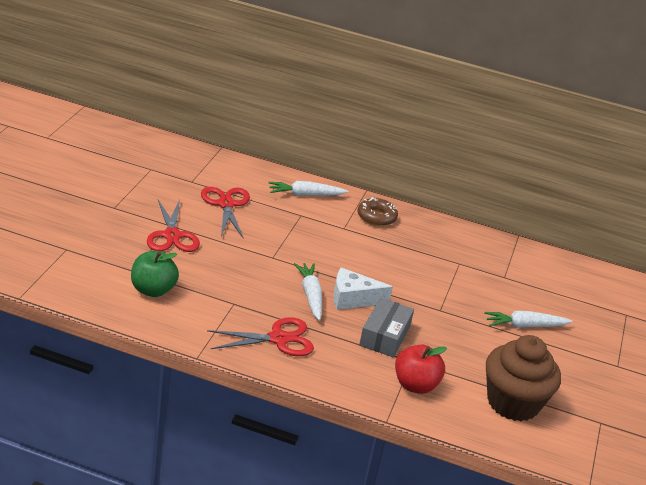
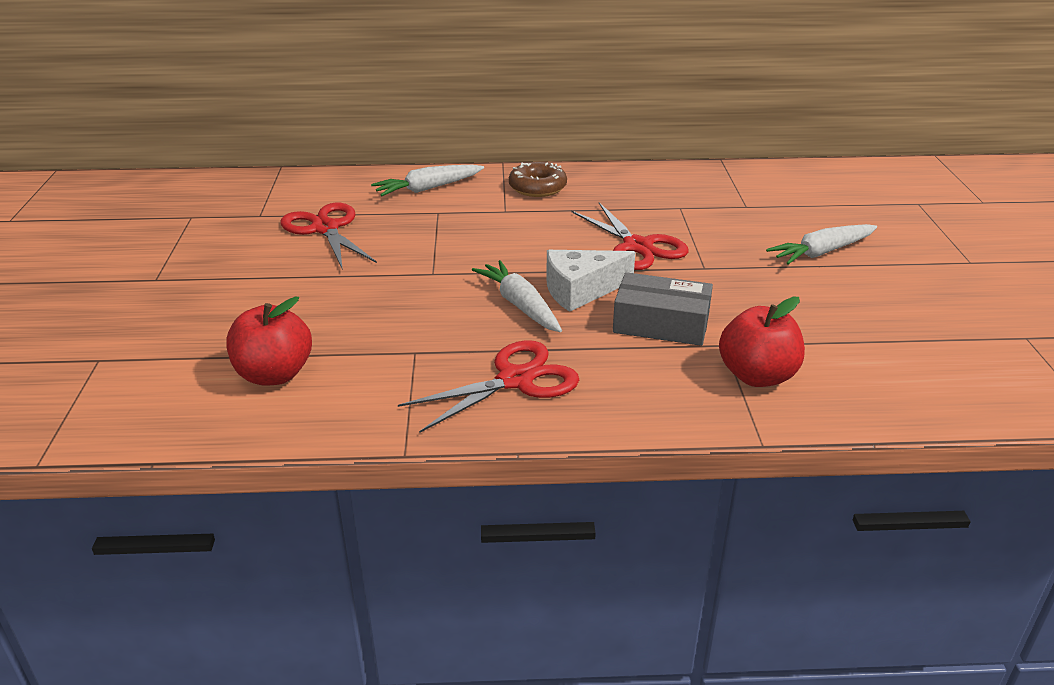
camera: 15 degrees left, 0 degrees up
(153, 290) = (274, 374): green apple -> red apple
(172, 236) = (266, 290): red scissors -> red scissors (637, 246)
(384, 336) = (661, 324): grey box -> grey box turned 75 degrees counterclockwise
(513, 403) = (901, 352): brown cupcake -> none

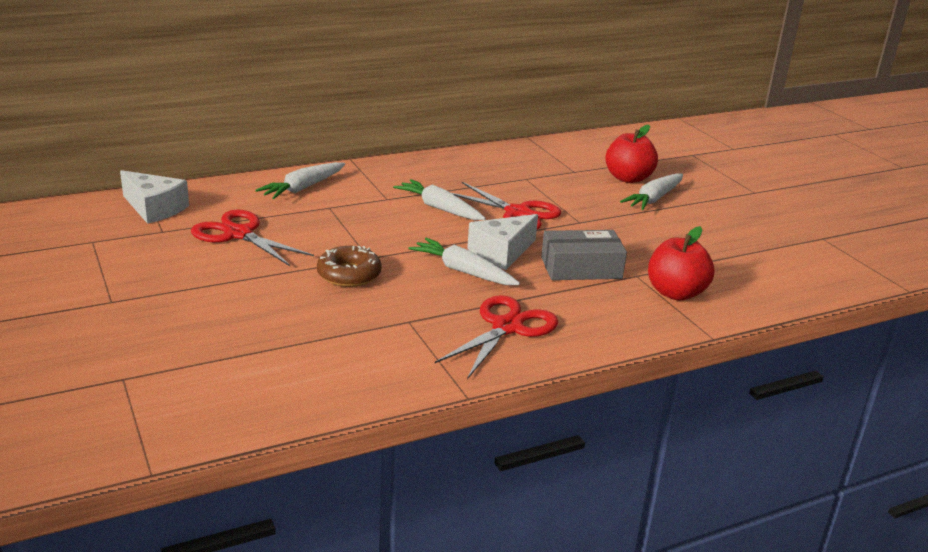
camera: 25 degrees left, 5 degrees down
(271, 191) = (154, 208): none -> white cheese
(274, 374) = (304, 360): red apple -> red apple (628, 178)
(537, 187) = (398, 176): brown donut -> brown donut (349, 274)
(552, 229) = (439, 208): none -> white carrot

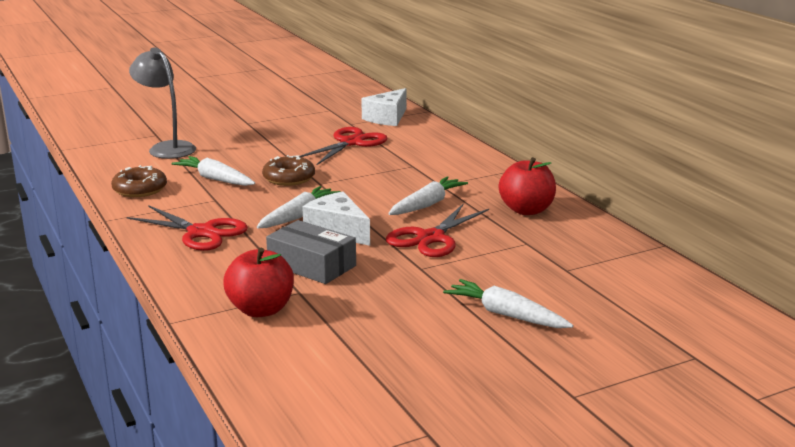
camera: 90 degrees right, 5 degrees down
(196, 365) = (167, 148): none -> grey lamp
(303, 188) = (447, 155): white carrot -> white carrot (215, 179)
(363, 377) = (140, 189): none -> brown donut
(581, 268) = (312, 265): grey box -> grey box turned 45 degrees counterclockwise
(628, 178) = (565, 302): red apple -> red apple (526, 210)

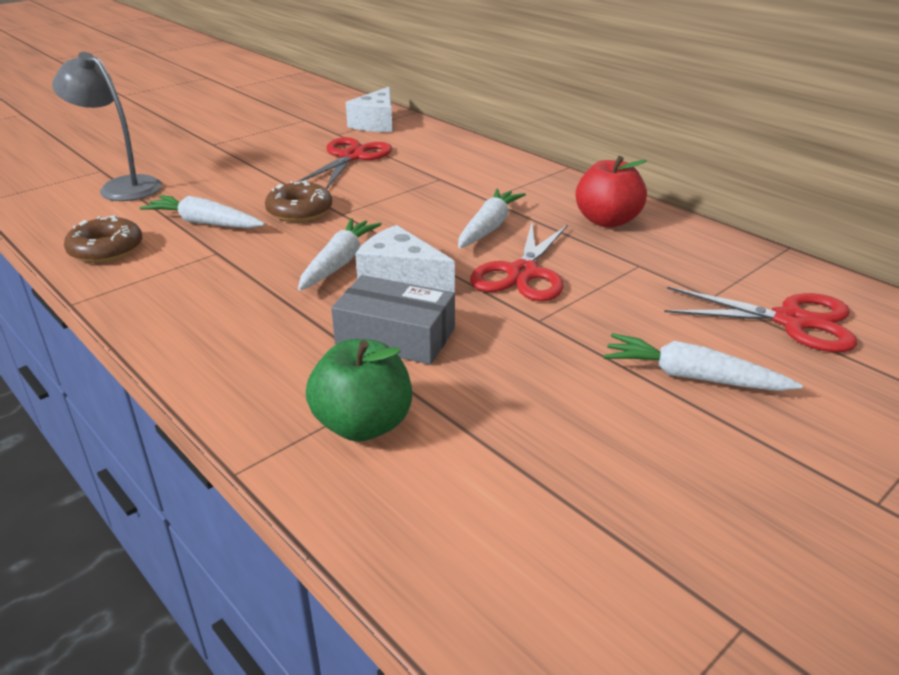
camera: 15 degrees left, 10 degrees up
(201, 232) = (218, 305): red scissors -> red scissors (791, 321)
(261, 310) = (363, 425): red apple -> green apple

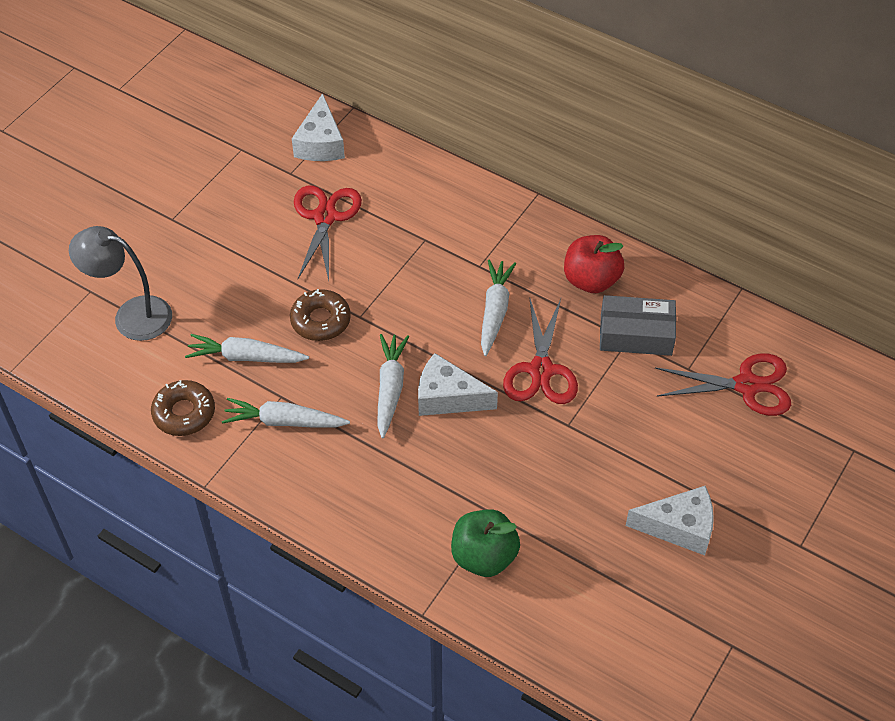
camera: 15 degrees left, 20 degrees up
(395, 336) = (471, 466): grey box -> grey box (636, 334)
(670, 444) = (679, 527): none -> white cheese
(692, 377) = (685, 462): white carrot -> white carrot (284, 421)

